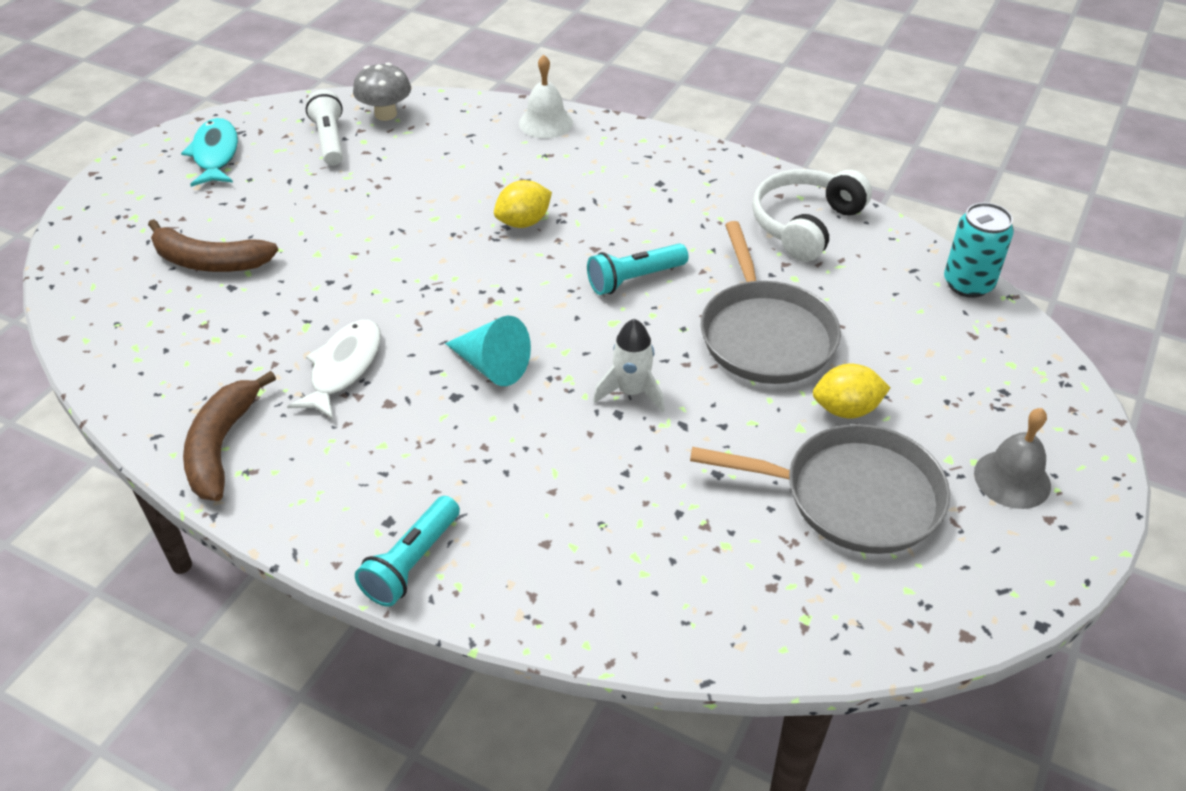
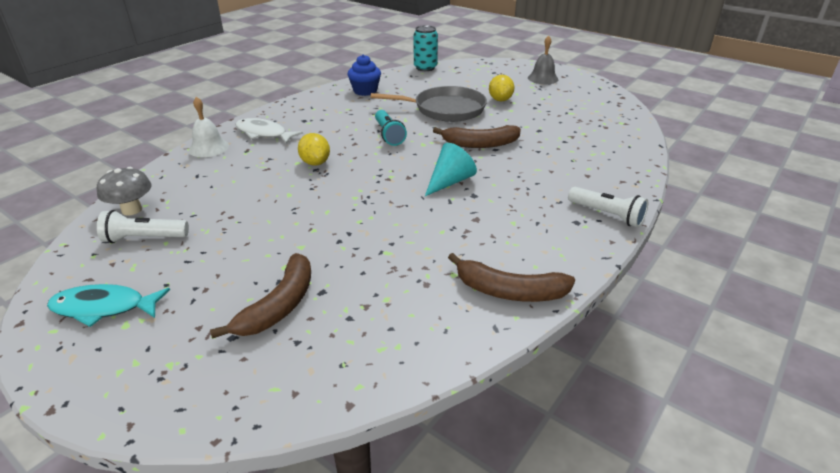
camera: 80 degrees left, 10 degrees down
(343, 368) = (438, 236): white fish -> white fish (264, 134)
(412, 562) = (607, 215): turquoise flashlight -> white flashlight
(631, 392) = (480, 144): white rocket -> brown banana
(805, 224) = (365, 91): white headphones -> blue cupcake
(853, 496) = (553, 105): grey pan -> none

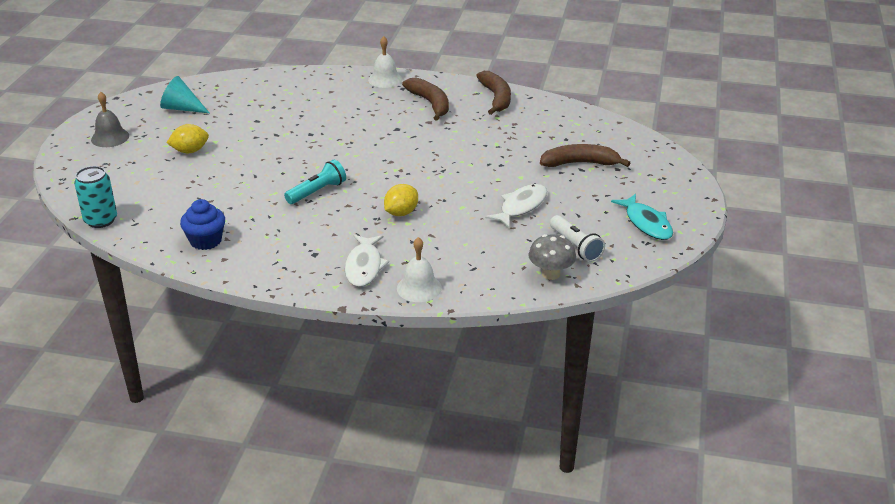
camera: 115 degrees left, 0 degrees up
(248, 227) = (521, 206): none -> white fish
(446, 109) = (234, 176): grey pan -> none
(450, 181) = (384, 142): turquoise cone -> turquoise cone (182, 108)
(480, 144) = (305, 142): brown banana -> brown banana (430, 103)
(607, 215) = (385, 79): white flashlight -> white bell

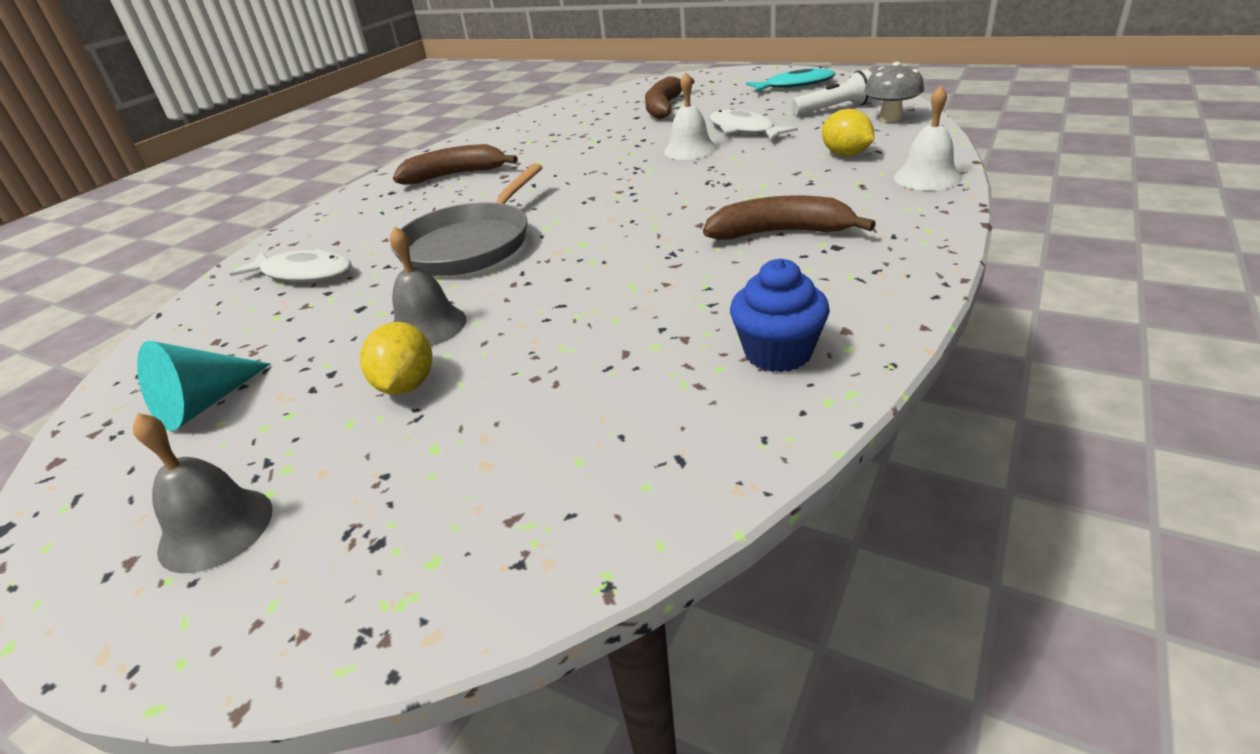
camera: 70 degrees left, 0 degrees up
(100, 220) = (643, 526): turquoise can -> none
(237, 143) = (427, 326): none -> grey bell
(317, 192) = (648, 247): turquoise flashlight -> none
(324, 134) = (470, 245): none -> grey pan
(364, 266) = (874, 210): white fish -> white fish (303, 273)
(385, 79) = (351, 203): white bell -> white bell (690, 150)
(401, 213) = (735, 189): yellow lemon -> yellow lemon (845, 154)
(496, 98) = (481, 142): brown banana -> brown banana (780, 233)

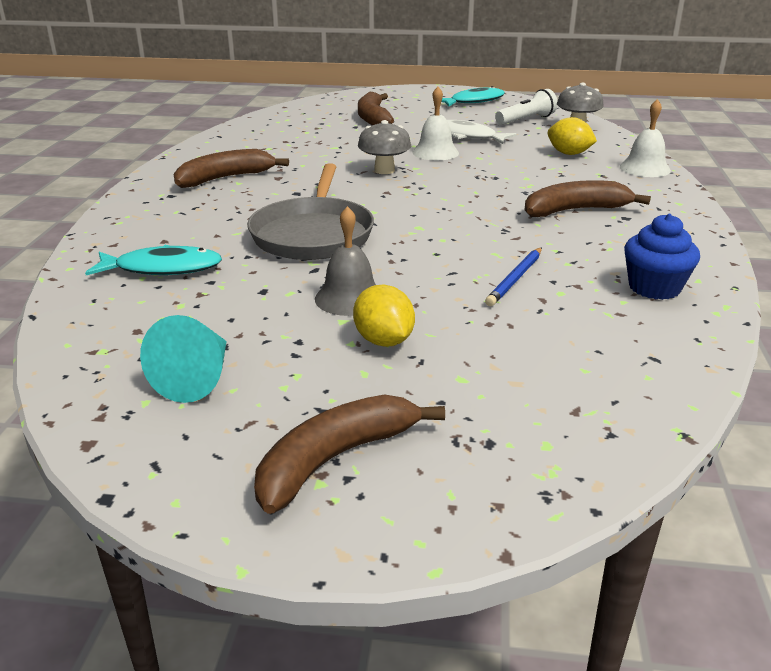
camera: 25 degrees left, 5 degrees down
(216, 529) = (335, 459): grey bell -> brown banana
(303, 273) = (162, 268): white fish -> turquoise fish
(614, 171) = (384, 170): none -> grey mushroom
(620, 321) = (515, 279): none -> blue pencil

